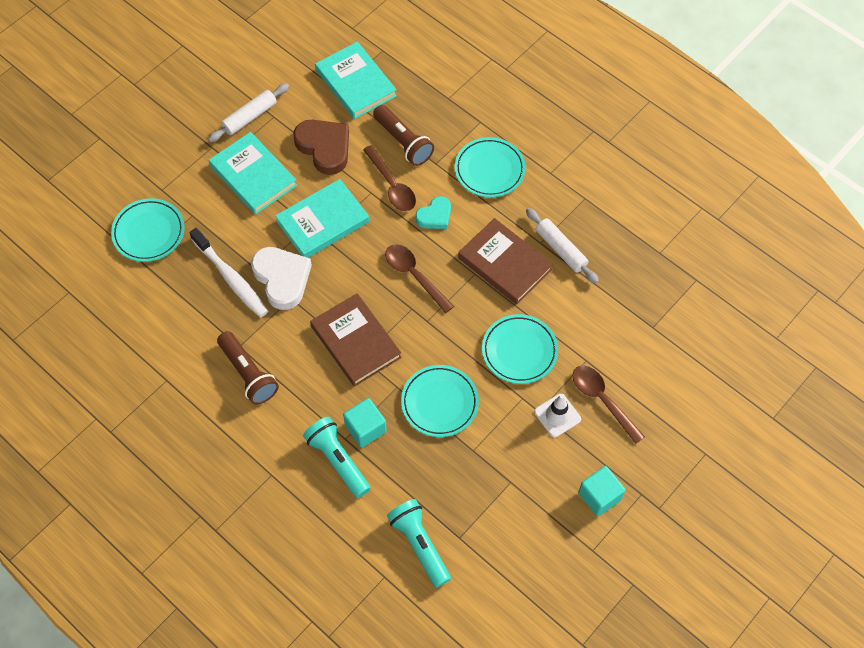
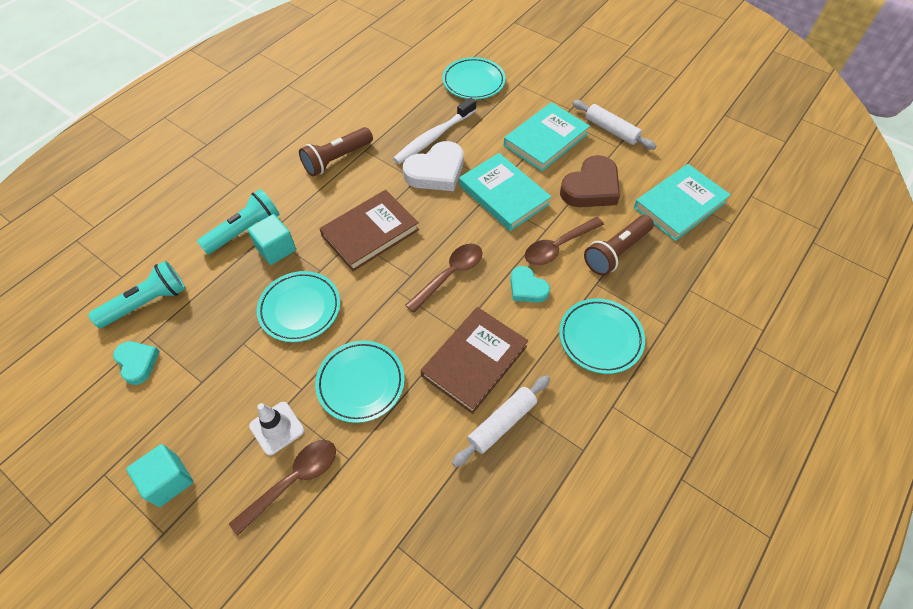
camera: 85 degrees right, 5 degrees down
(487, 541) = (137, 362): none -> turquoise heart

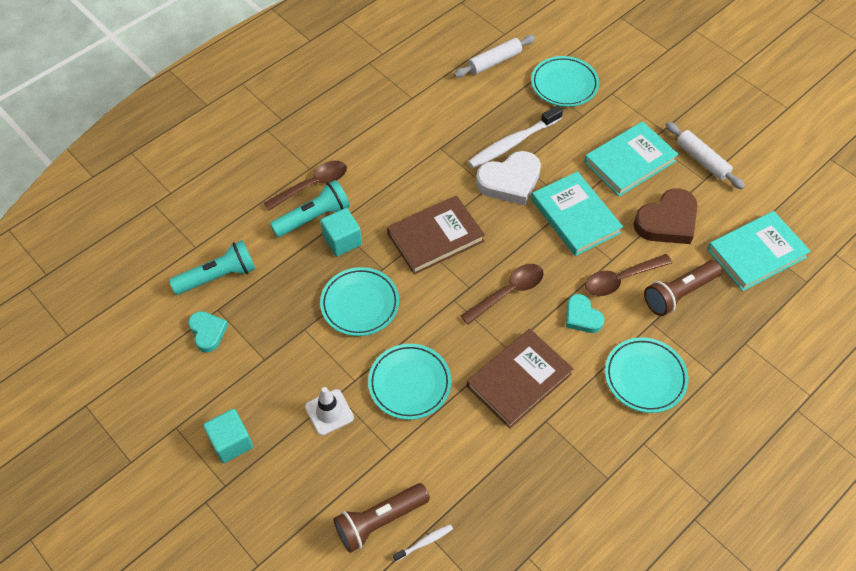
camera: 10 degrees right, 0 degrees up
(293, 481) = (340, 461): brown spoon -> brown spoon (312, 185)
(337, 159) = (411, 154): brown flashlight -> brown flashlight (379, 520)
(397, 559) = (424, 542): none -> white toothbrush
(502, 423) = (535, 441): white rolling pin -> white rolling pin (494, 61)

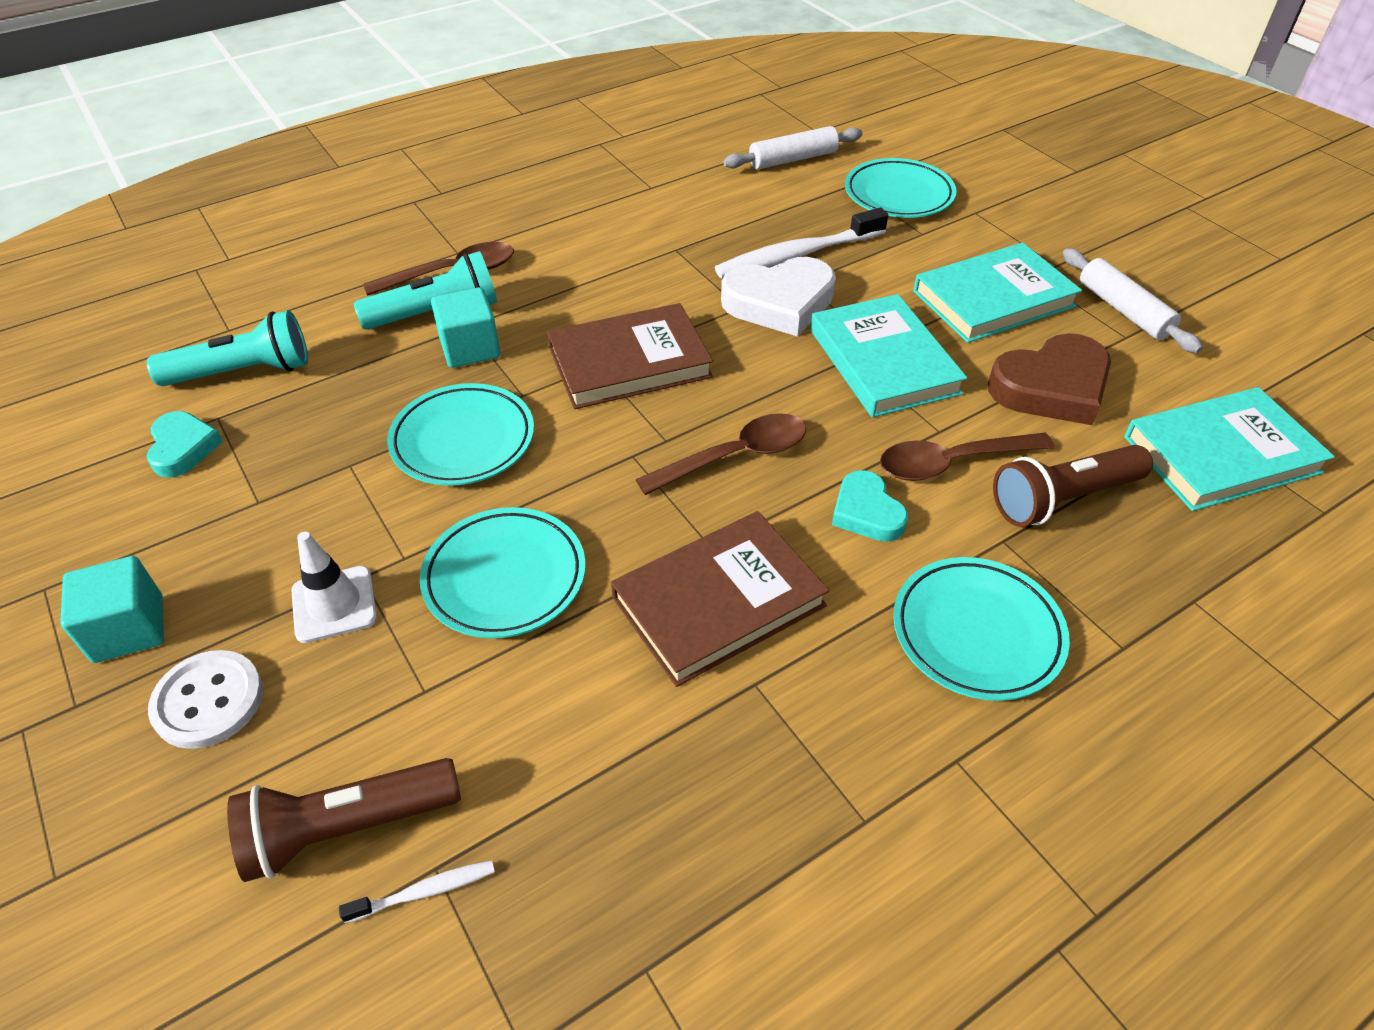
camera: 10 degrees right, 10 degrees down
(289, 473) = (208, 701): none -> white button

